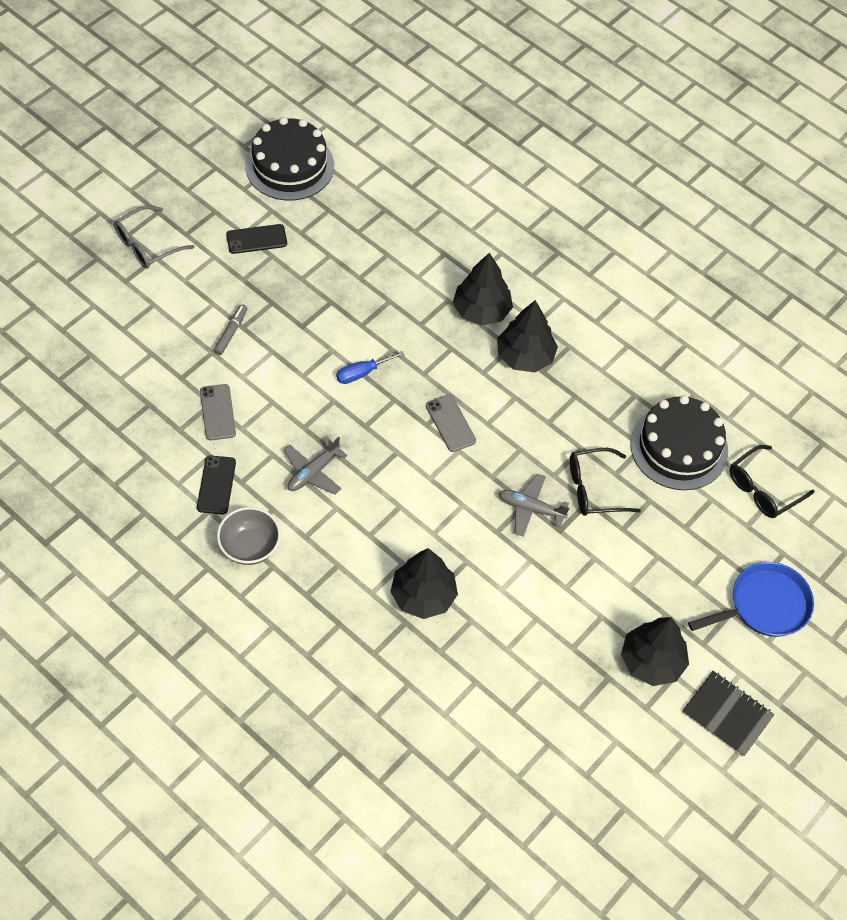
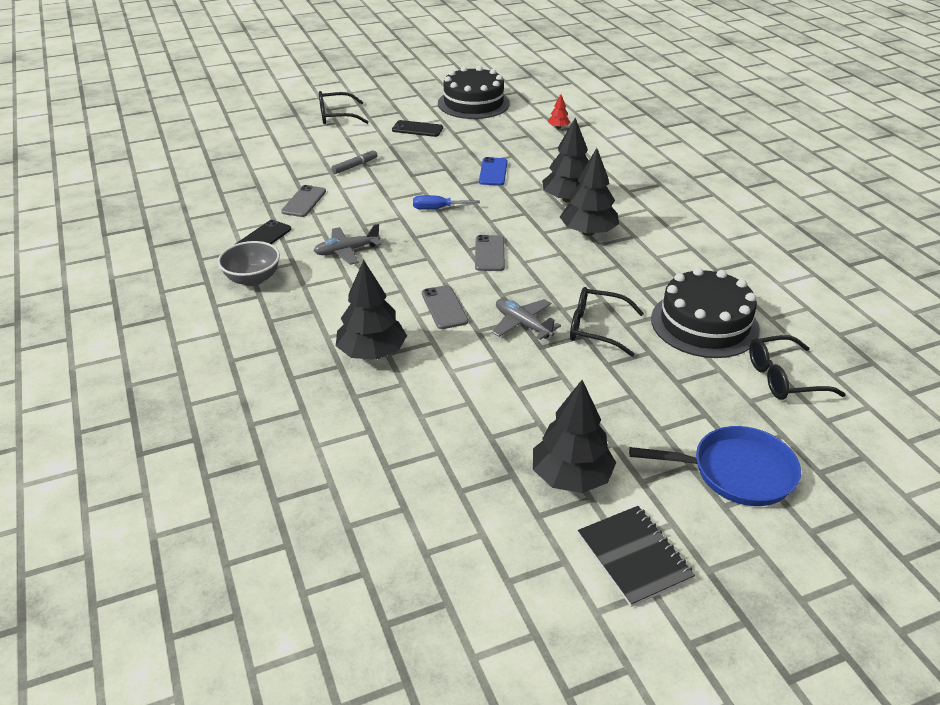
camera: 30 degrees right, 20 degrees down
(147, 245) = (336, 116): grey glasses -> black glasses
(383, 290) = (493, 172): none -> blue phone
(408, 183) = (558, 127): none -> red tree
(451, 514) = (444, 307): none -> grey phone

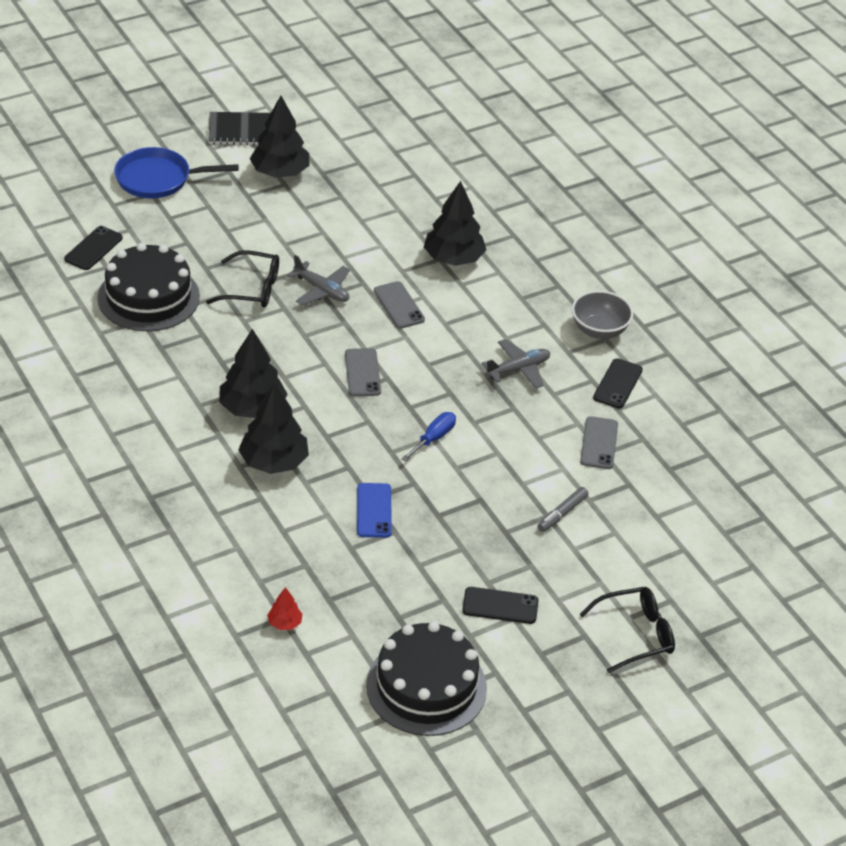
camera: 170 degrees right, 5 degrees up
(437, 209) = (434, 438): blue screwdriver -> blue screwdriver turned 45 degrees counterclockwise
(634, 557) = (240, 131): black notebook -> black notebook turned 60 degrees counterclockwise
(784, 378) = (93, 248): black glasses -> black phone

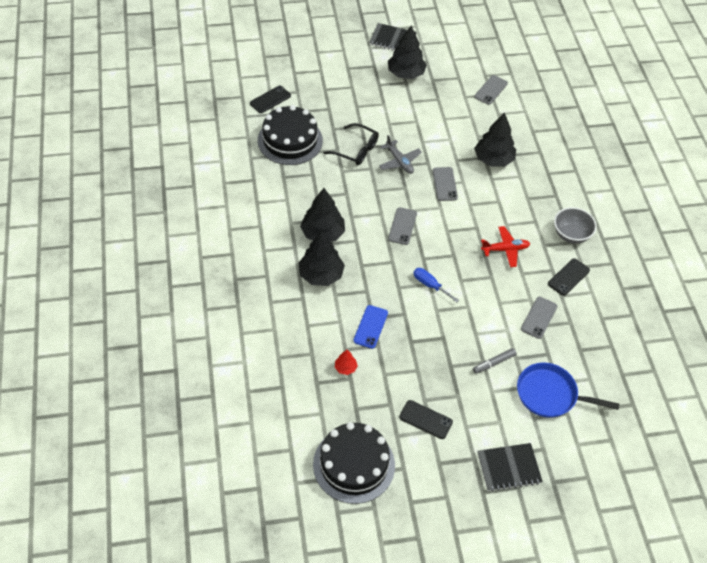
camera: 20 degrees right, 10 degrees up
(158, 179) = (328, 61): blue pan -> blue pan (550, 394)
(284, 623) = (282, 391): red tree -> red tree (345, 368)
(411, 169) = (490, 90): none -> grey phone
(434, 438) = (430, 285): blue screwdriver -> blue screwdriver turned 105 degrees counterclockwise
(518, 369) = (505, 249): grey plane -> red plane
(635, 635) = (509, 468): black glasses -> black notebook

